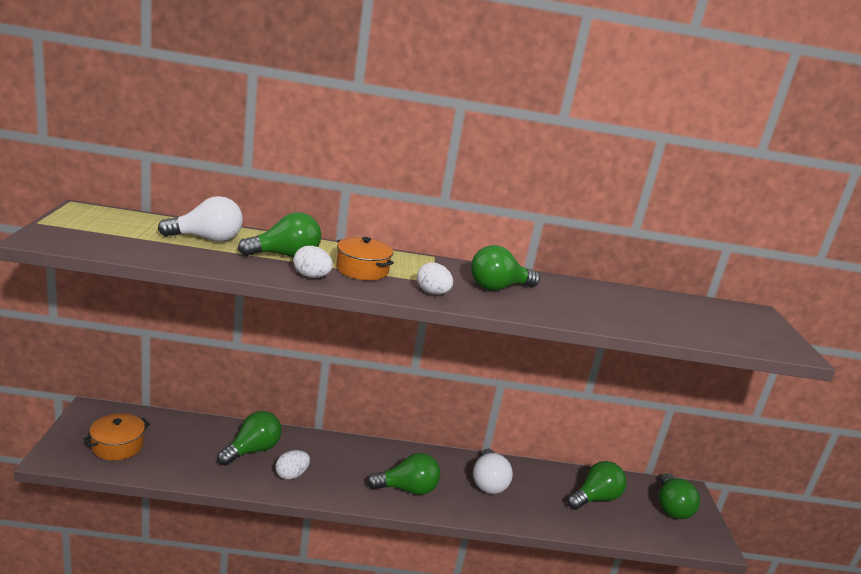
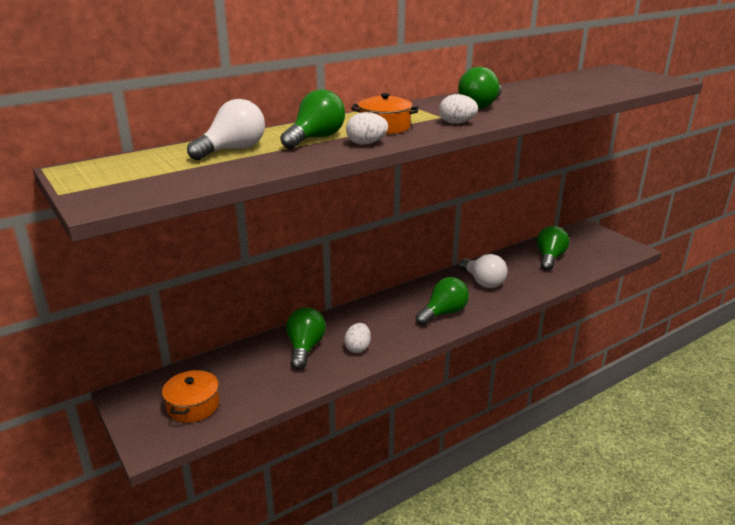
camera: 30 degrees left, 5 degrees up
(671, 507) = (591, 241): green light bulb -> none

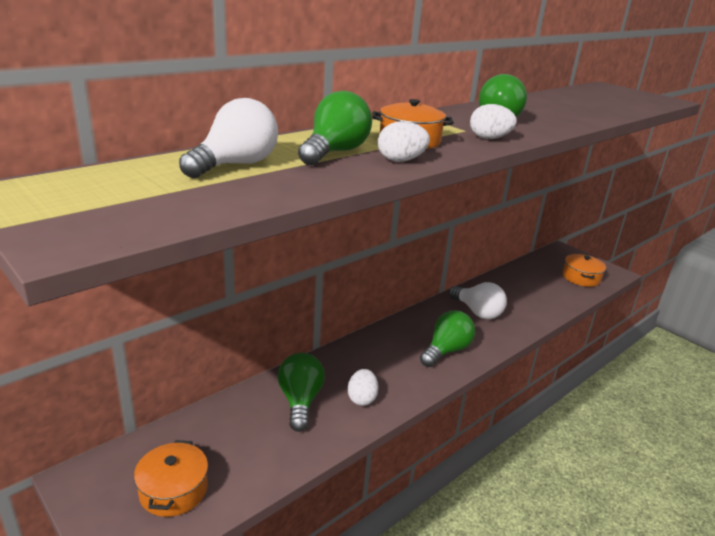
camera: 10 degrees left, 0 degrees up
(549, 258) = (536, 283): green light bulb -> none
(597, 253) = (581, 278): none -> orange pot

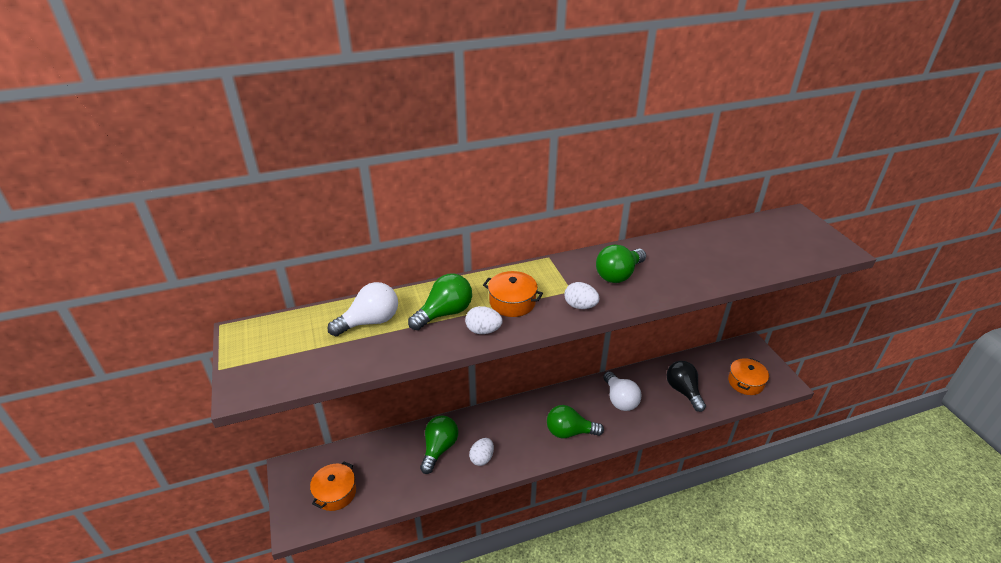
camera: 25 degrees right, 10 degrees up
(446, 351) = (569, 432): green light bulb -> green light bulb turned 150 degrees counterclockwise
(532, 294) = (683, 391): none -> black light bulb

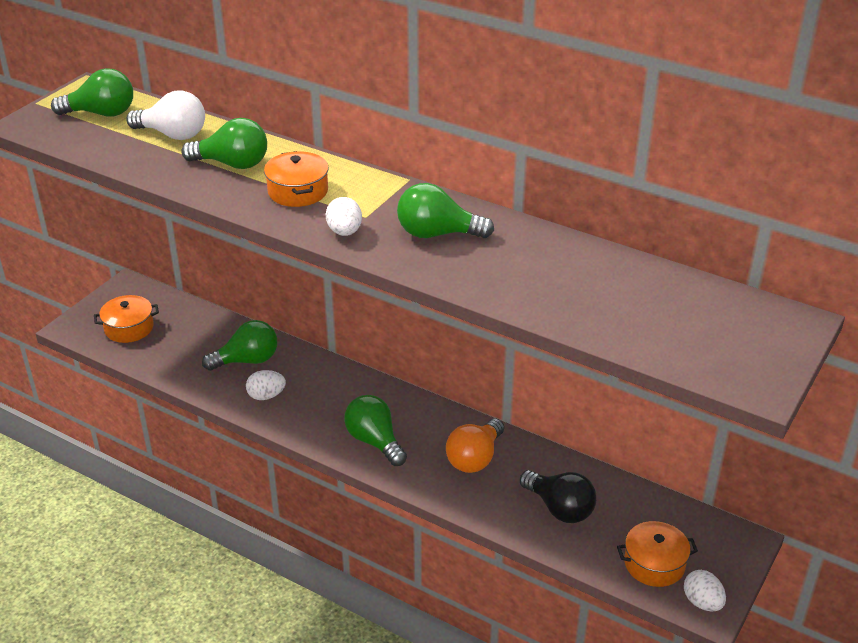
camera: 50 degrees right, 0 degrees up
(290, 342) = (101, 113): none -> green light bulb
(483, 330) = (232, 195): white egg -> white egg (702, 602)
(620, 399) = (474, 458): white light bulb -> orange light bulb
(683, 391) = (559, 508): black light bulb -> black light bulb turned 105 degrees clockwise

